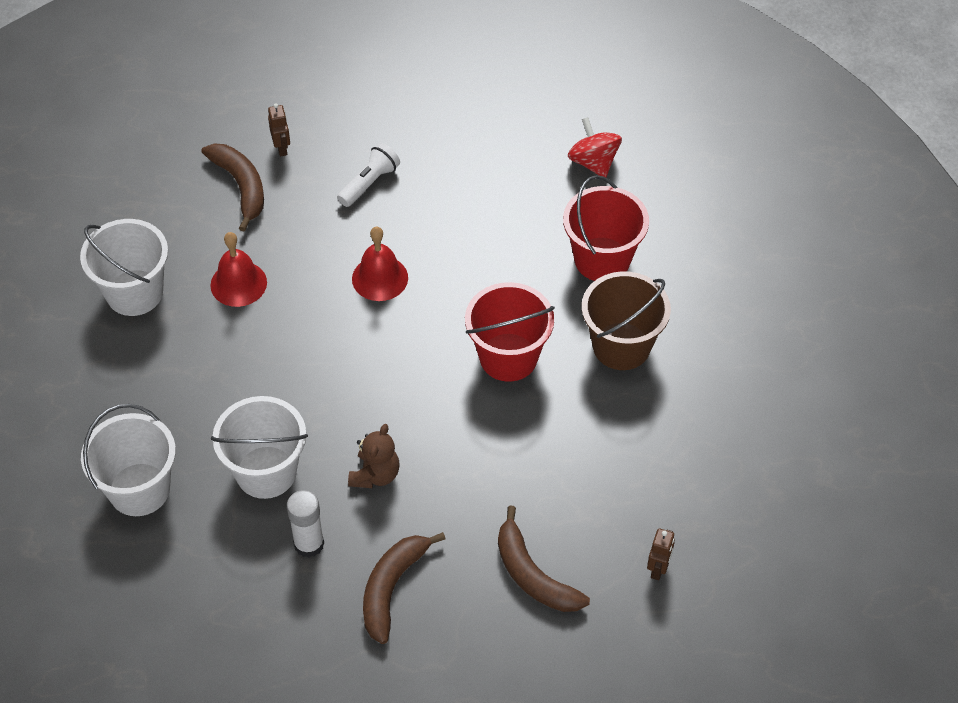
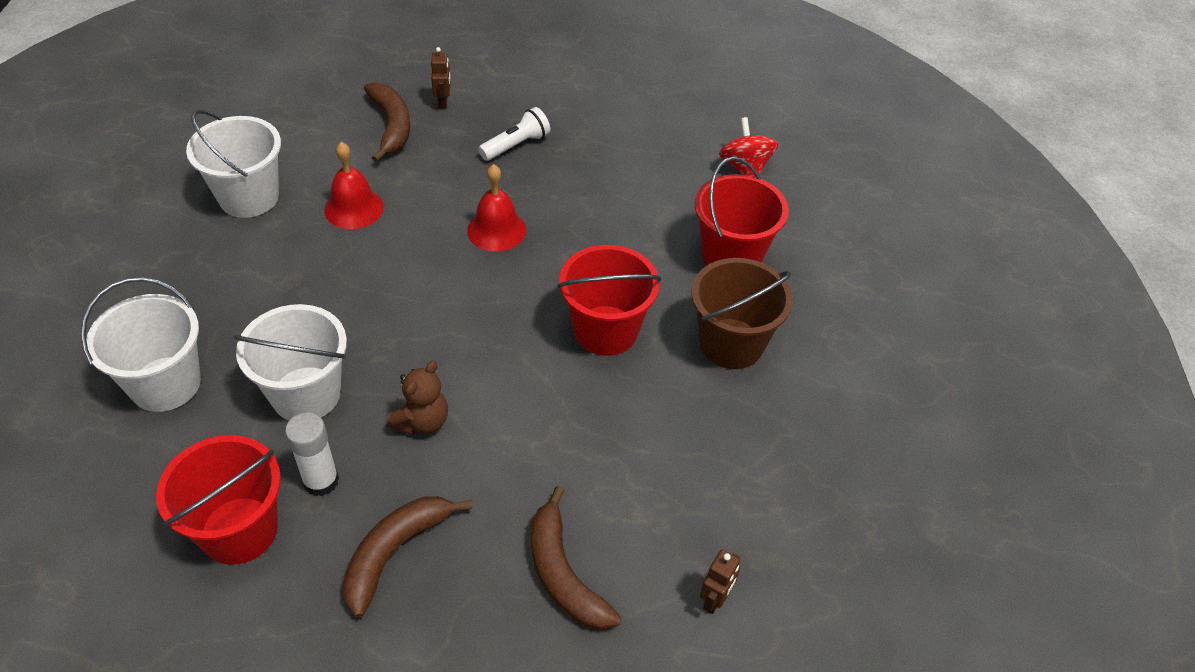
camera: 10 degrees right, 5 degrees down
(257, 599) = (239, 530): none -> red bucket

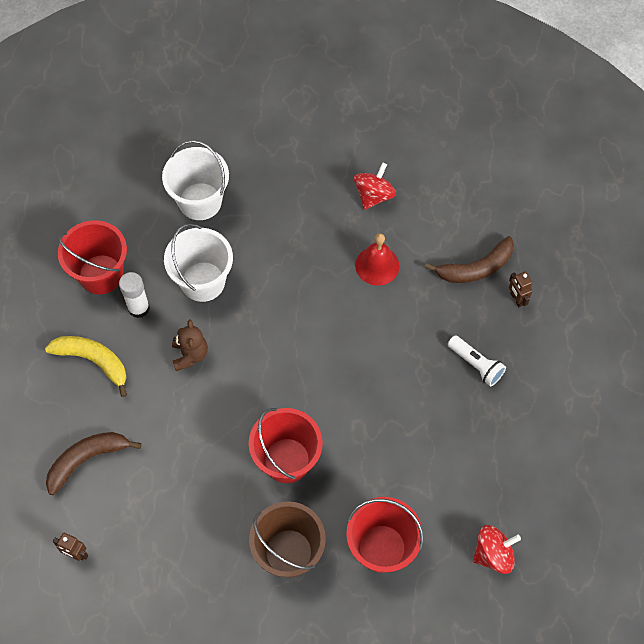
camera: 85 degrees right, 15 degrees up
(249, 197) = (374, 195): white bucket -> red spinning top
(395, 552) = (93, 361): brown banana -> yellow banana
(422, 421) = (190, 355): brown teddy bear -> brown teddy bear turned 120 degrees counterclockwise
(443, 102) = (516, 299): brown robot -> brown robot turned 75 degrees clockwise
(496, 230) = (375, 367): red bell -> none

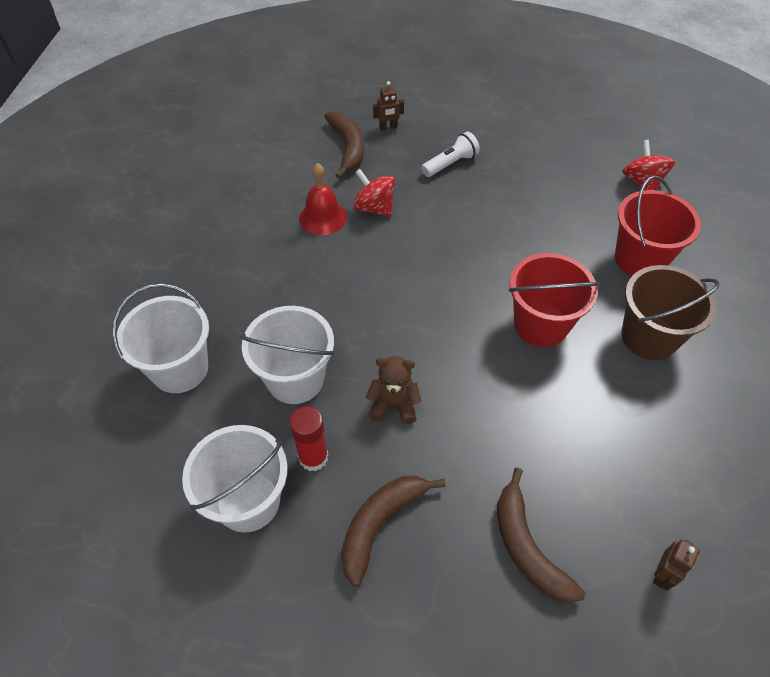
camera: 80 degrees left, 10 degrees down
(93, 361) = (380, 524): yellow banana -> brown banana
(101, 274) = (248, 501): red bucket -> white bucket
(138, 308) = (313, 457): white glue stick -> red glue stick
(374, 195) = (238, 208): red spinning top -> red spinning top (374, 208)

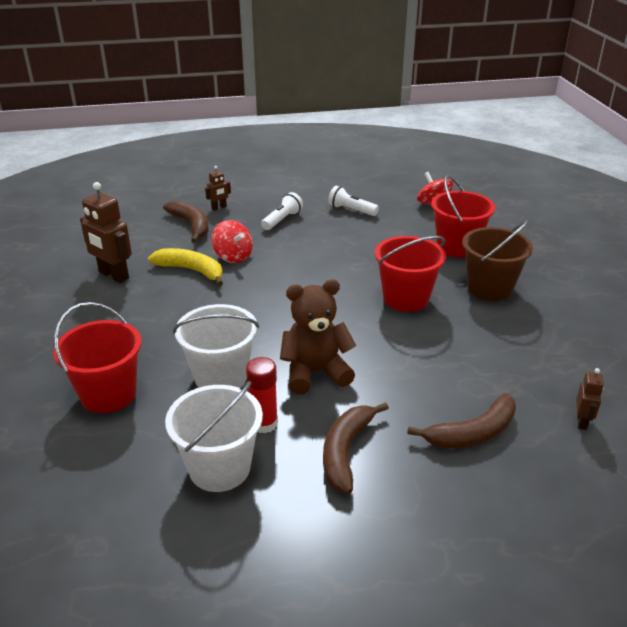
camera: 20 degrees left, 20 degrees down
(180, 369) = (108, 394): white bucket -> red bucket
(241, 204) = (113, 275): none -> brown robot
(323, 217) = (192, 270): red bell -> yellow banana
(374, 208) = (233, 256): red spinning top -> red spinning top turned 150 degrees counterclockwise
(393, 405) = (315, 373): brown teddy bear -> brown teddy bear, size x1.56
(527, 546) = (472, 433): brown banana -> brown banana turned 75 degrees counterclockwise
(537, 167) = (351, 210): none -> white flashlight

